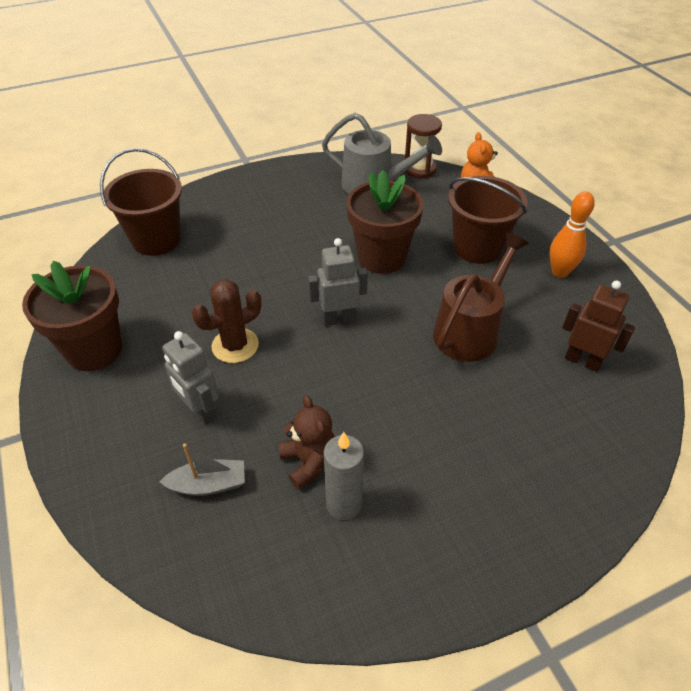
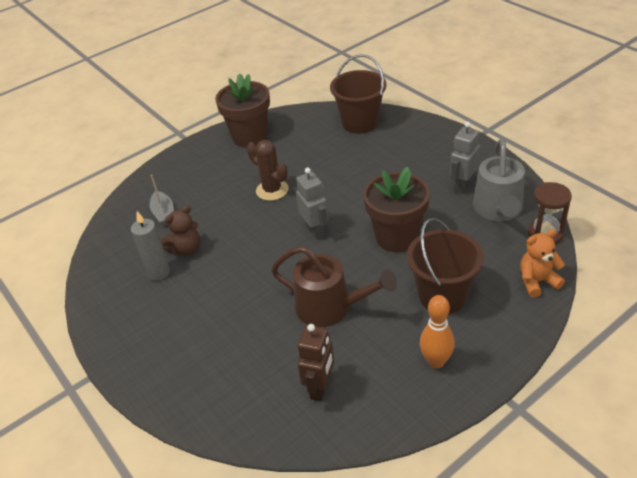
camera: 80 degrees right, 5 degrees down
(200, 411) = (214, 193): grey robot -> grey robot (462, 186)

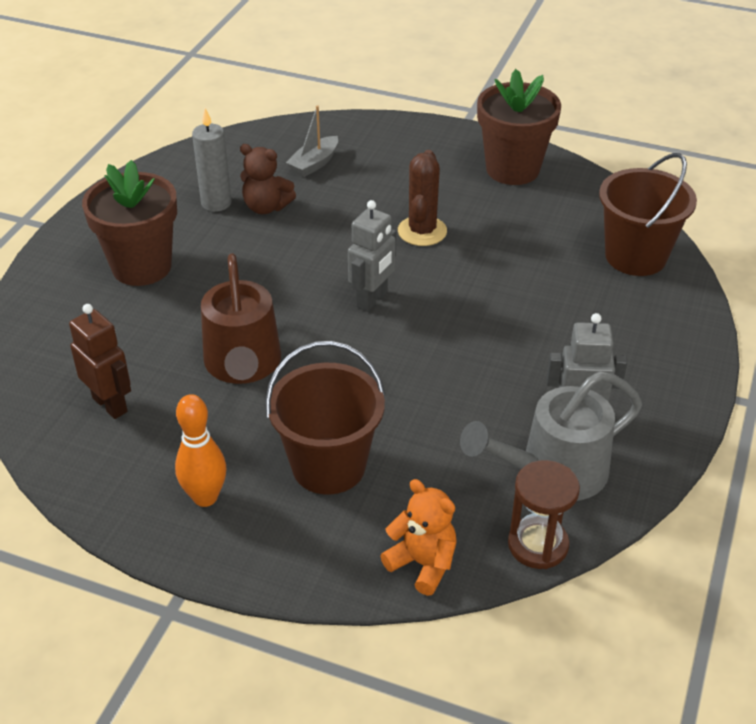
camera: 55 degrees right, 0 degrees up
(320, 388) = (110, 404): brown robot -> brown robot turned 120 degrees counterclockwise
(396, 237) = (413, 381): brown flower pot -> brown flower pot (141, 267)

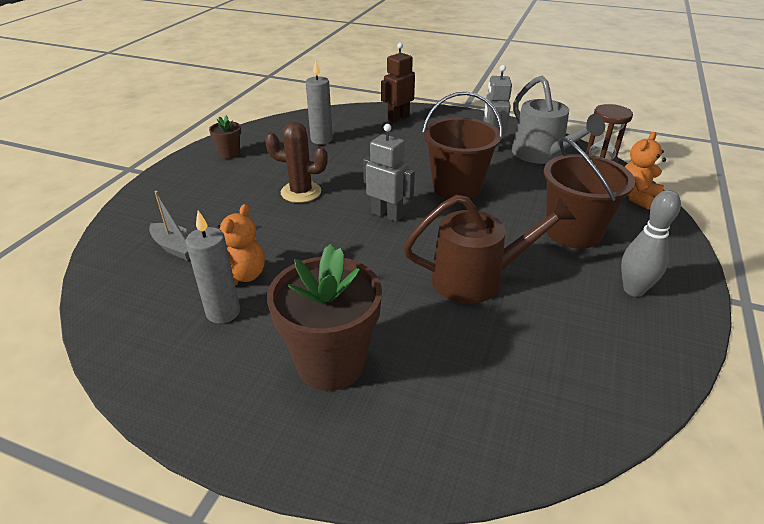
camera: 90 degrees left, 5 degrees down
(110, 404) = (551, 362): brown robot -> brown robot (398, 118)
(205, 497) = (633, 290): orange bowling pin -> grey bowling pin
(266, 207) = (242, 276): brown teddy bear -> orange teddy bear
(512, 169) = (230, 154): brown flower pot -> brown flower pot, size x0.48
(566, 239) = (321, 139): none -> grey candle
(635, 256) = (343, 120): brown bucket -> brown bucket (456, 187)

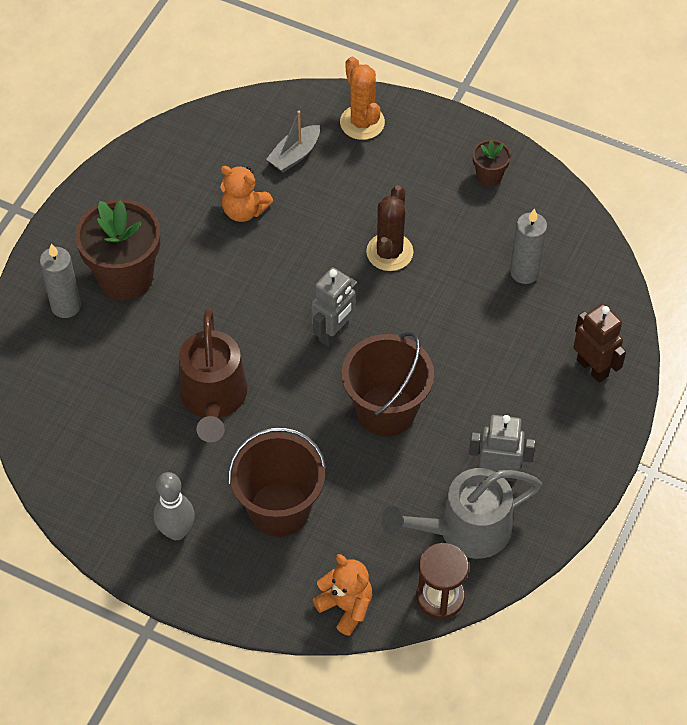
camera: 95 degrees right, 20 degrees up
(150, 212) = (362, 122): none -> orange cactus
(223, 312) = (197, 201): grey candle -> grey candle (66, 306)

